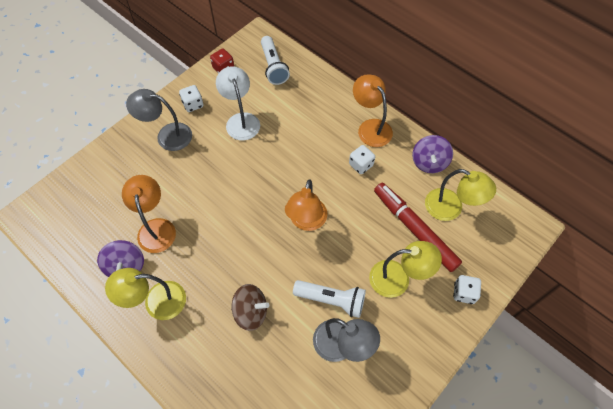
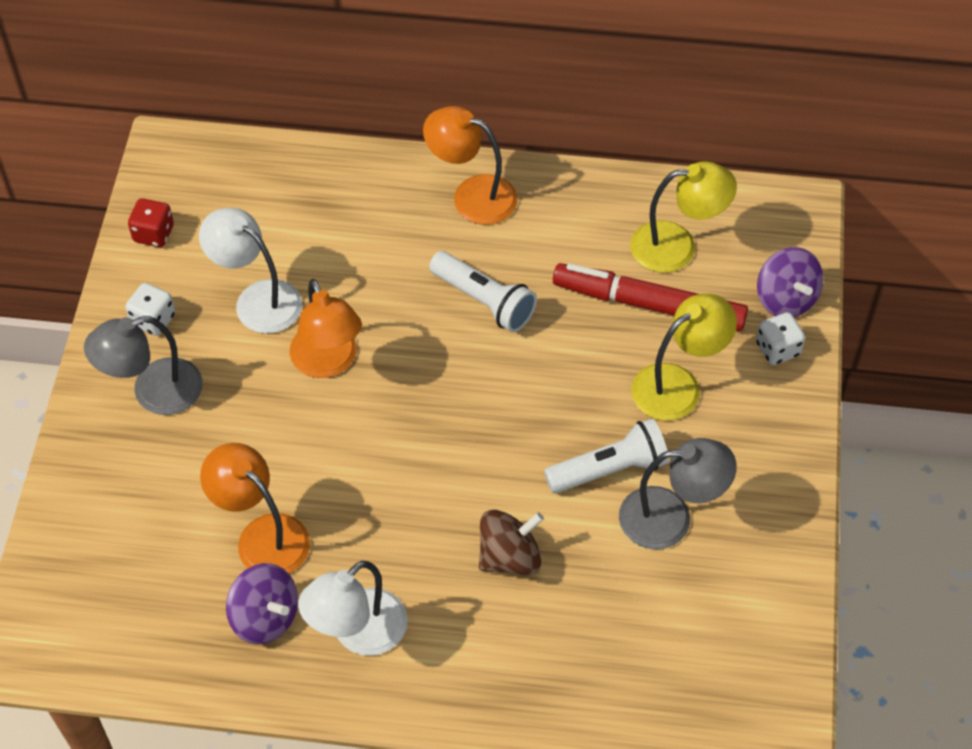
camera: 35 degrees left, 5 degrees down
(156, 302) = (358, 633): yellow lamp -> white lamp
(273, 67) = (238, 185): white flashlight -> white flashlight (484, 301)
(306, 222) = (487, 387): orange lamp -> orange lamp (328, 362)
(361, 165) = (501, 259): white dice -> none
(429, 162) = (598, 198): purple spinning top -> purple spinning top (786, 299)

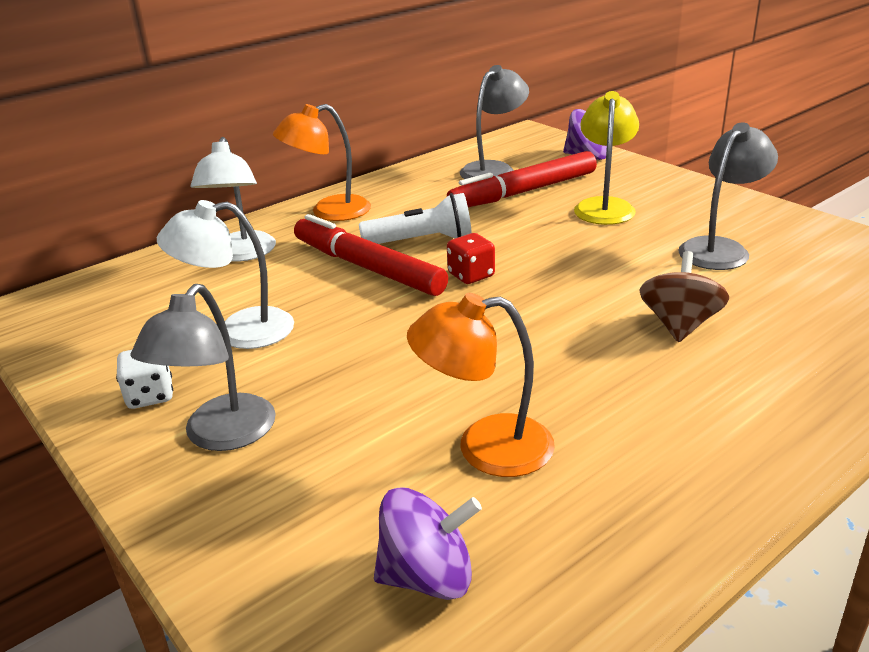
camera: 45 degrees left, 25 degrees down
(154, 234) = (75, 352): red dice -> red dice (471, 275)
(265, 617) = (589, 495): purple spinning top -> purple spinning top (428, 576)
(328, 362) = (359, 325): orange lamp -> none
(358, 633) = (677, 442): white lamp -> white lamp (242, 254)
(409, 300) = (367, 267): none -> red marker
(610, 469) = (645, 253): white flashlight -> none
(677, 246) = (494, 169): yellow lamp -> grey lamp
(777, 349) = (622, 170): white dice -> none

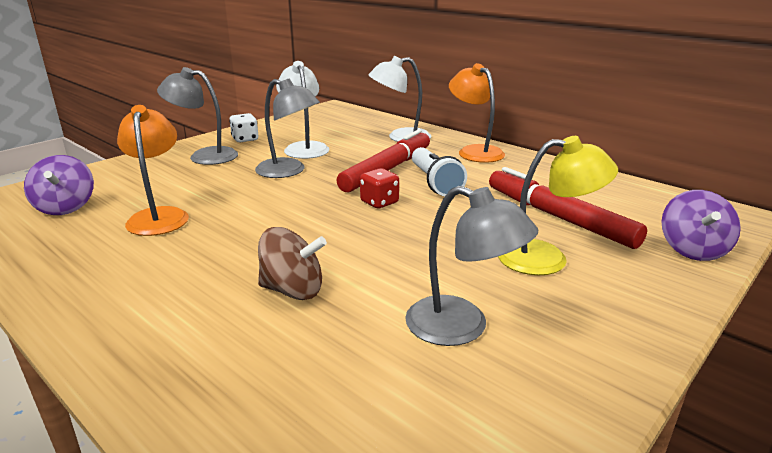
camera: 80 degrees right, 5 degrees down
(494, 169) = (607, 202): grey lamp -> grey lamp (289, 171)

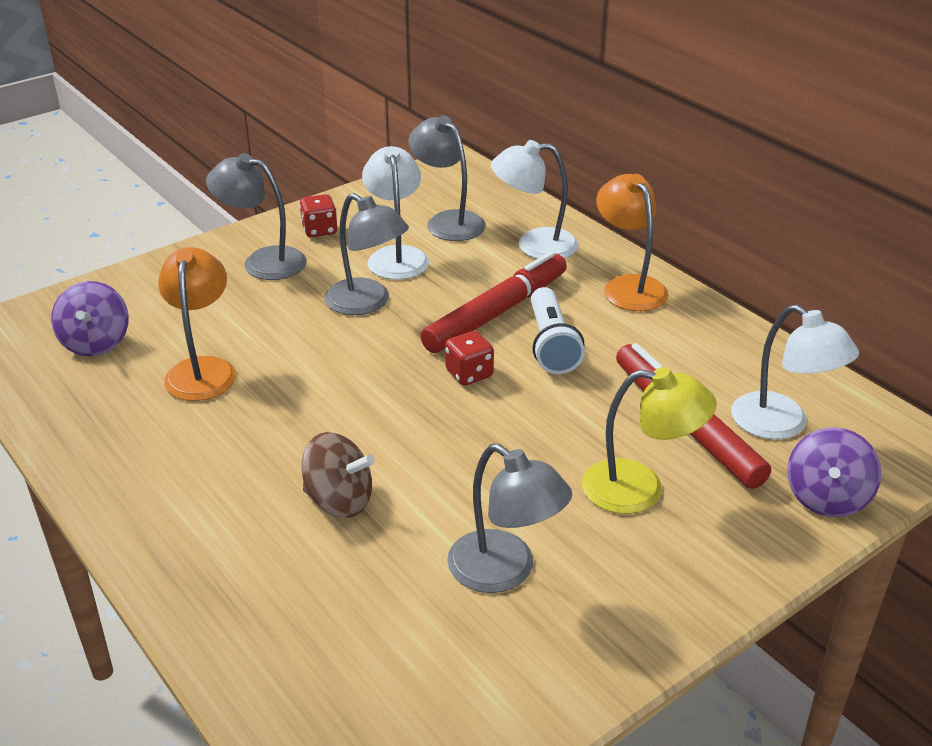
camera: 10 degrees right, 10 degrees up
(245, 139) = (319, 230): white dice -> red dice
(336, 130) = (448, 221): none -> grey lamp
(627, 211) = (782, 425): none -> white lamp

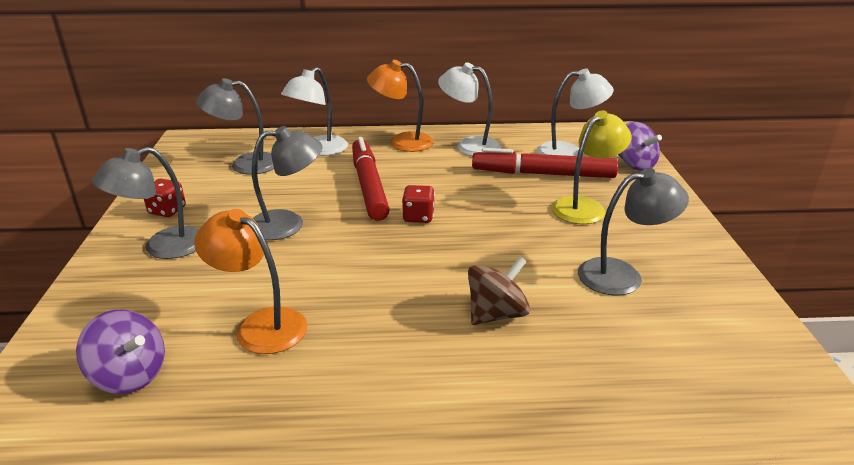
camera: 55 degrees left, 5 degrees down
(396, 256) = (252, 194): white lamp -> white lamp (469, 145)
(551, 345) = (425, 182): white flashlight -> none

